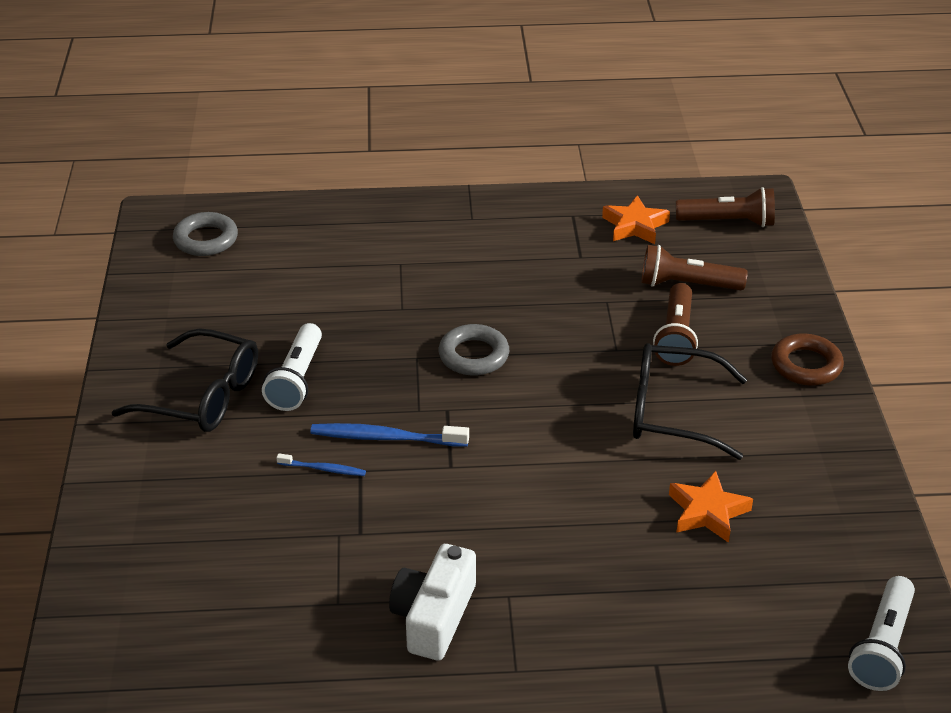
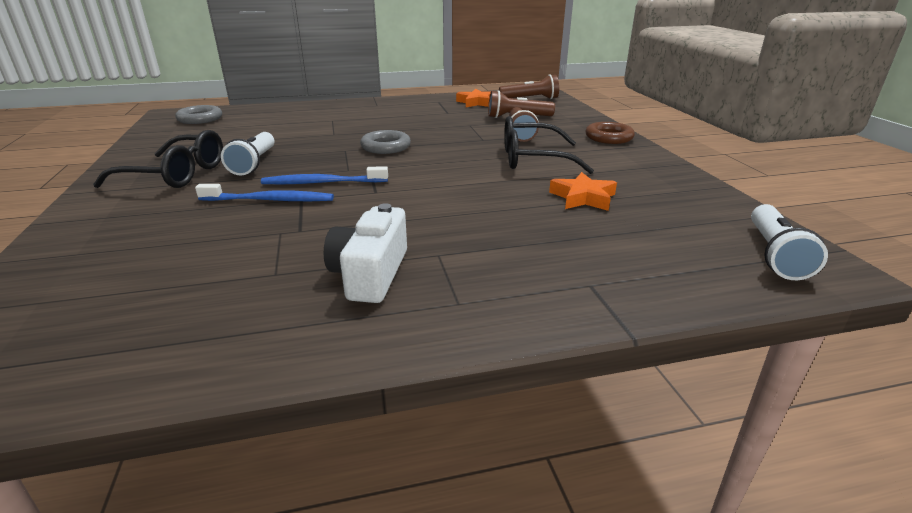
camera: 10 degrees left, 10 degrees down
(324, 469) = (270, 200): blue toothbrush -> blue toothbrush, size x1.80

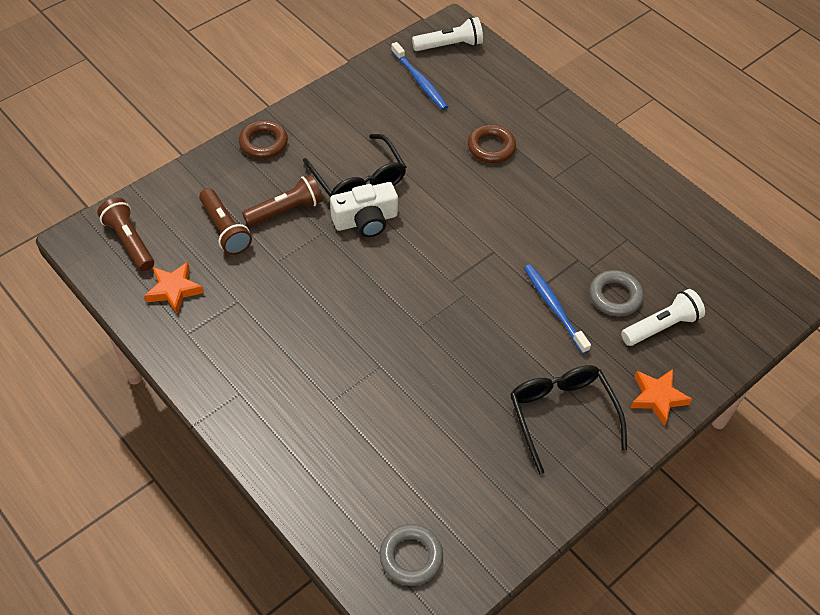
camera: 120 degrees left, 25 degrees up
(254, 163) = (499, 375): white flashlight -> white flashlight (661, 326)
(322, 183) = (502, 295): blue toothbrush -> blue toothbrush (420, 81)
(370, 273) = (595, 197): white camera -> white camera (365, 220)
(386, 147) = (392, 297): grey ring -> grey ring (615, 296)
(530, 229) = (491, 147): none -> brown ring
(583, 197) = (423, 133): orange star -> orange star (657, 397)

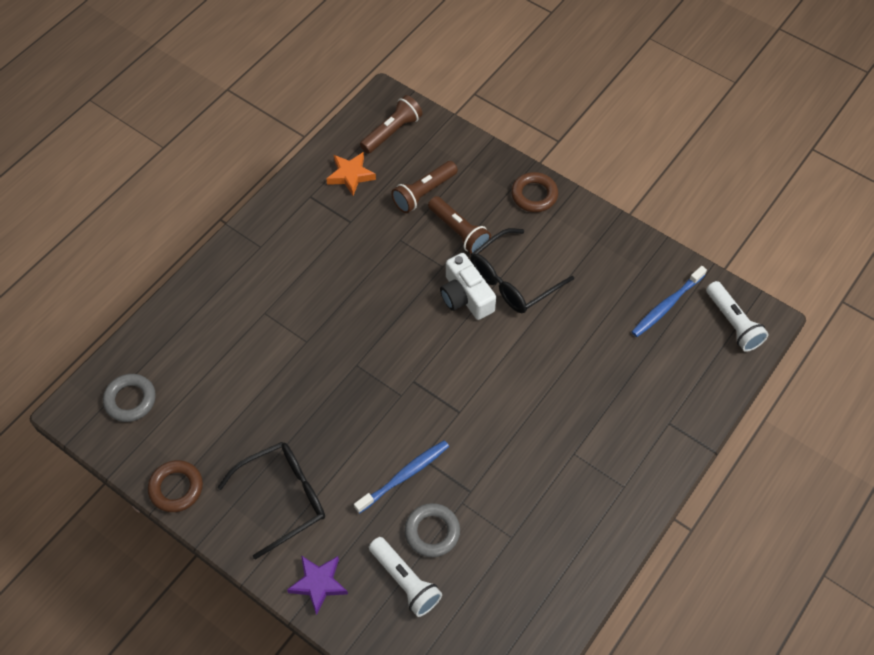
camera: 80 degrees right, 5 degrees up
(491, 147) = (596, 387): brown ring -> brown ring (176, 488)
(657, 397) = (318, 584): orange star -> purple star

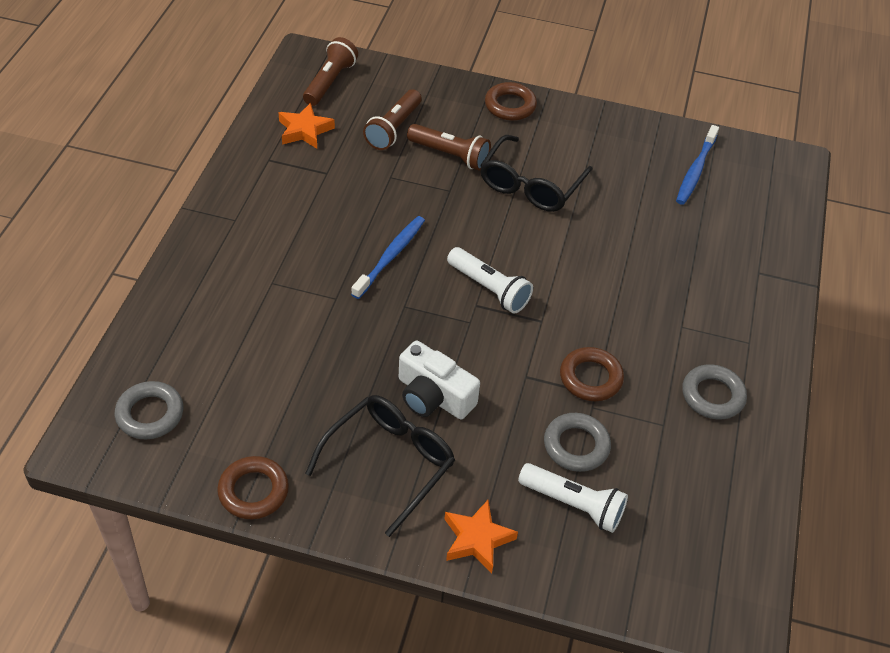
camera: 25 degrees left, 10 degrees down
(318, 584) = (477, 539): purple star -> orange star
(405, 475) = (516, 399): blue toothbrush -> blue toothbrush (391, 256)
(465, 296) = (489, 212): white camera -> white camera (433, 396)
(473, 476) = (590, 378): none -> brown ring
(566, 525) = (712, 395): none -> grey ring
(733, 323) = (766, 170): white flashlight -> white flashlight (489, 289)

